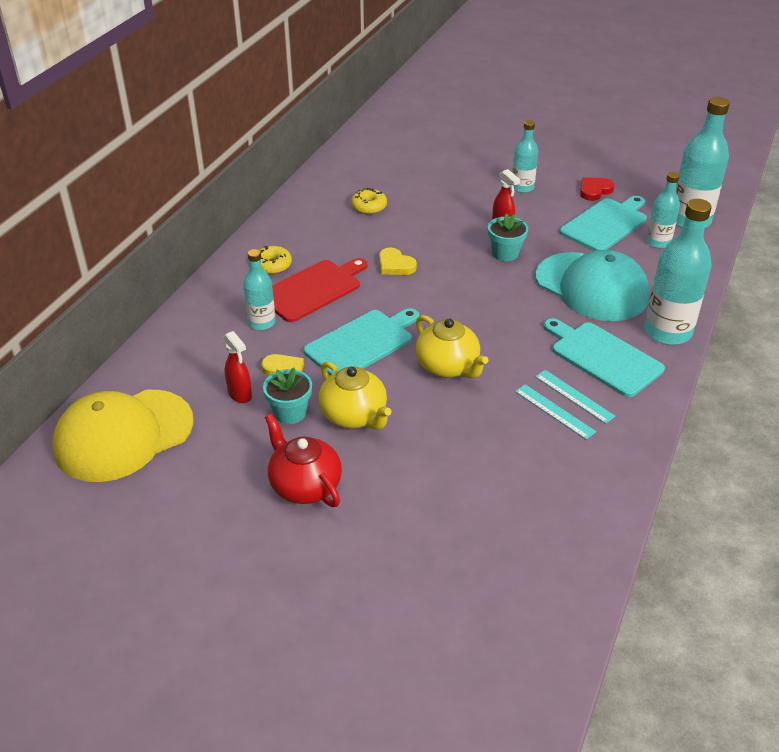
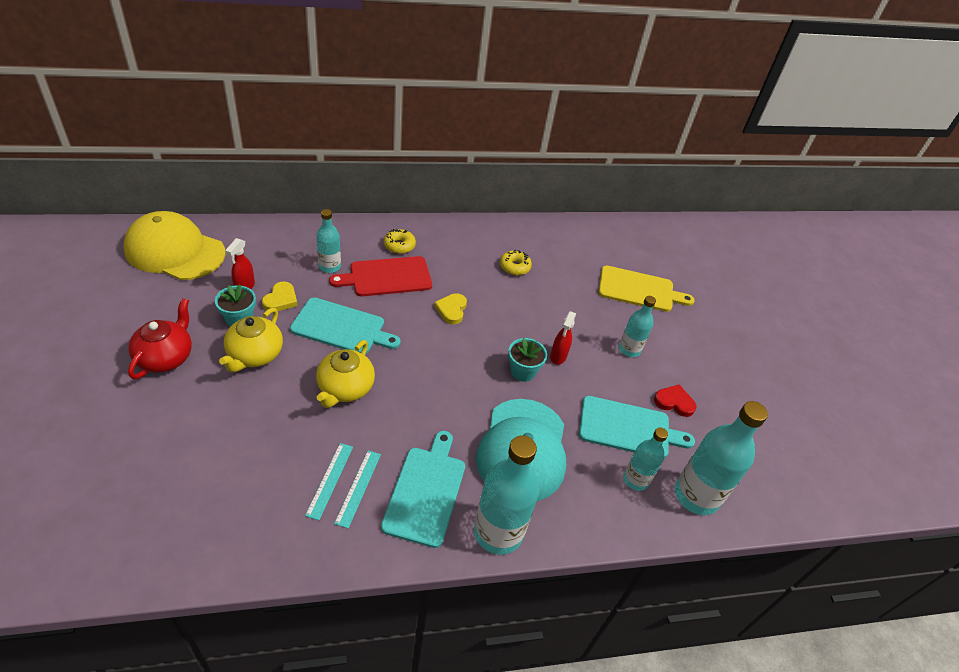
camera: 50 degrees right, 5 degrees up
(313, 289) = (387, 277): red cutting board -> red cutting board turned 150 degrees clockwise
(457, 153) = (639, 290): none -> yellow cutting board

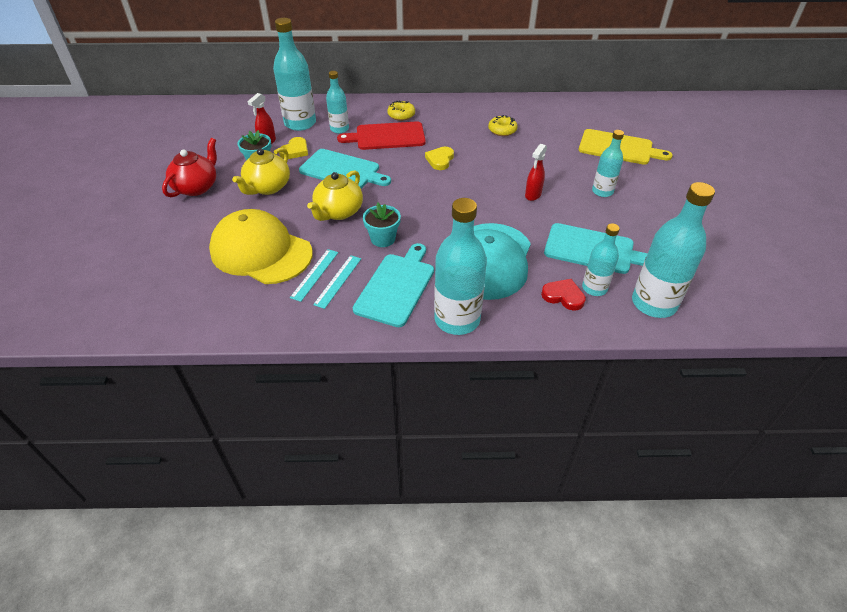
camera: 15 degrees right, 0 degrees up
(175, 251) = (216, 118): yellow cap -> yellow cap (261, 252)
(281, 258) = (300, 123): none -> turquoise bottle
(523, 371) = (498, 205): turquoise flower pot -> turquoise flower pot (383, 239)
(674, 402) = (641, 232): red heart -> red heart (563, 296)

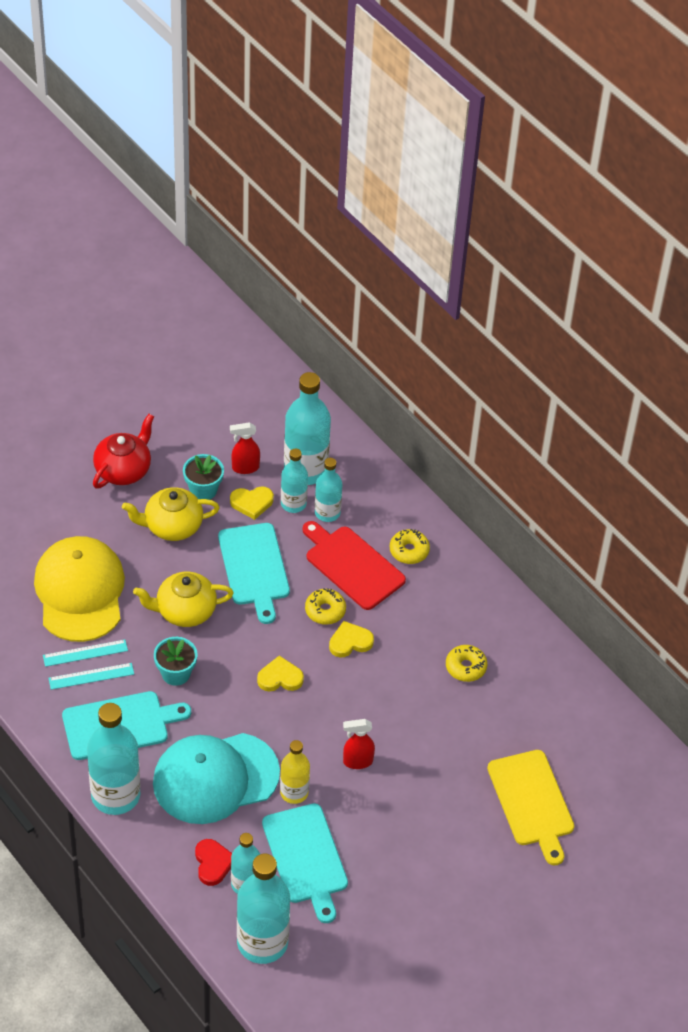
camera: 50 degrees right, 5 degrees up
(197, 187) = (123, 470): red teapot -> red teapot turned 45 degrees counterclockwise
(407, 159) = (325, 610): none -> yellow donut
(436, 197) = (280, 678): none -> yellow heart
(533, 231) = (294, 792): none -> yellow bottle
(602, 191) = (421, 823): turquoise bottle -> turquoise bottle (293, 504)

